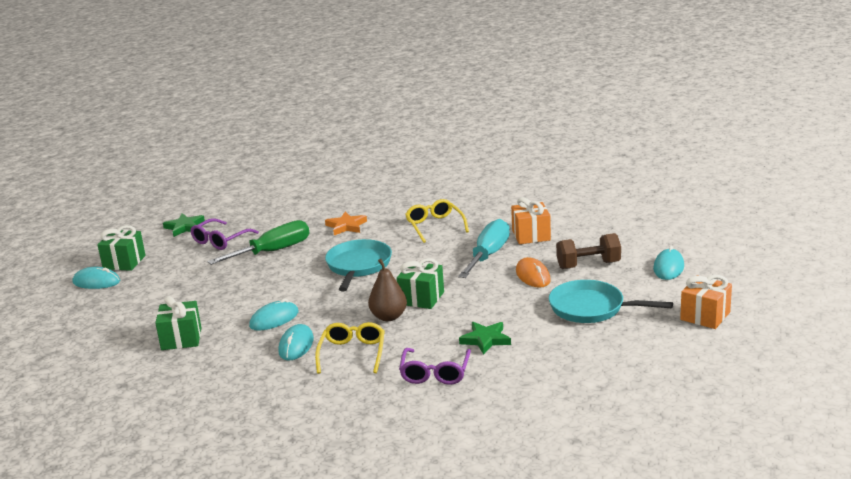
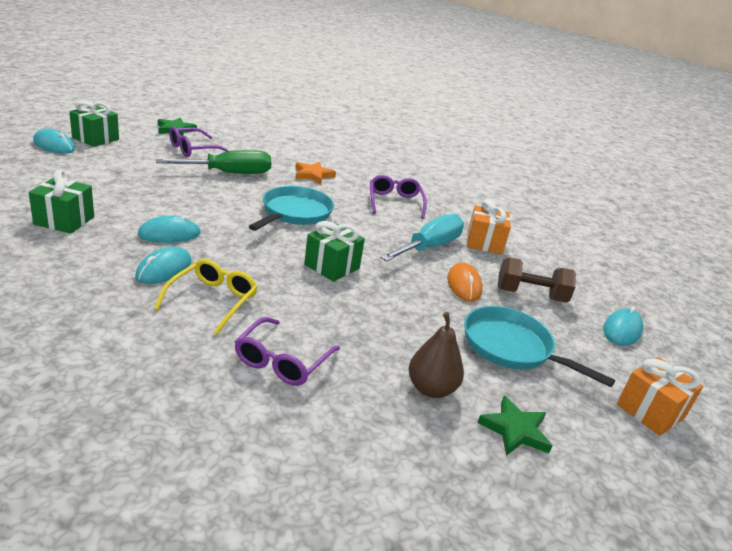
camera: 10 degrees right, 5 degrees up
(389, 317) = (283, 274): brown pear -> brown pear (431, 389)
(435, 226) = (395, 202): yellow glasses -> purple glasses
(485, 340) = (368, 340): green star -> green star (515, 430)

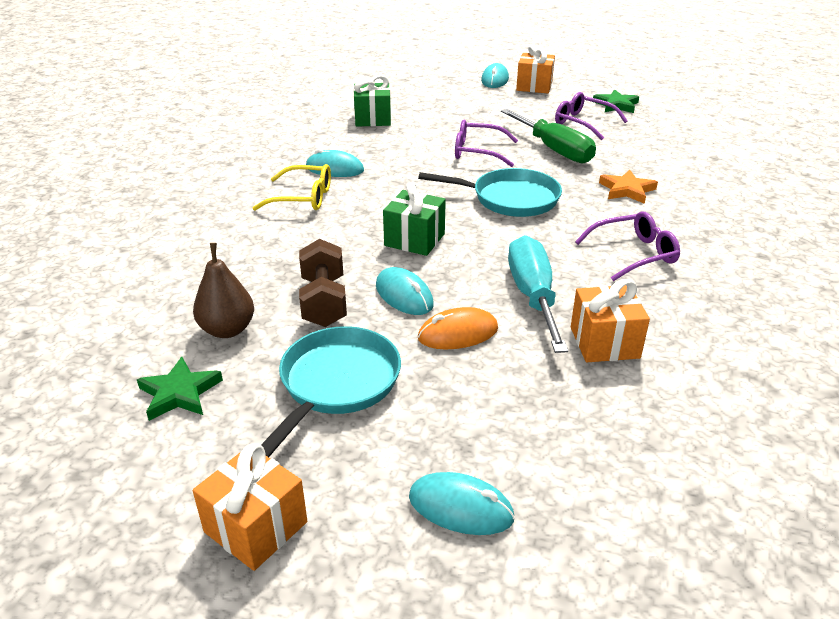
camera: 80 degrees right, 5 degrees up
(95, 139) = (534, 86): green gift -> orange gift
(169, 234) = (394, 156): turquoise mouse -> turquoise mouse (404, 295)
(282, 361) = (234, 245): purple glasses -> purple glasses (478, 152)
(429, 247) = (533, 296): turquoise screwdriver -> turquoise screwdriver turned 120 degrees counterclockwise
(530, 295) = (486, 397): brown dumbbell -> brown dumbbell (324, 302)

